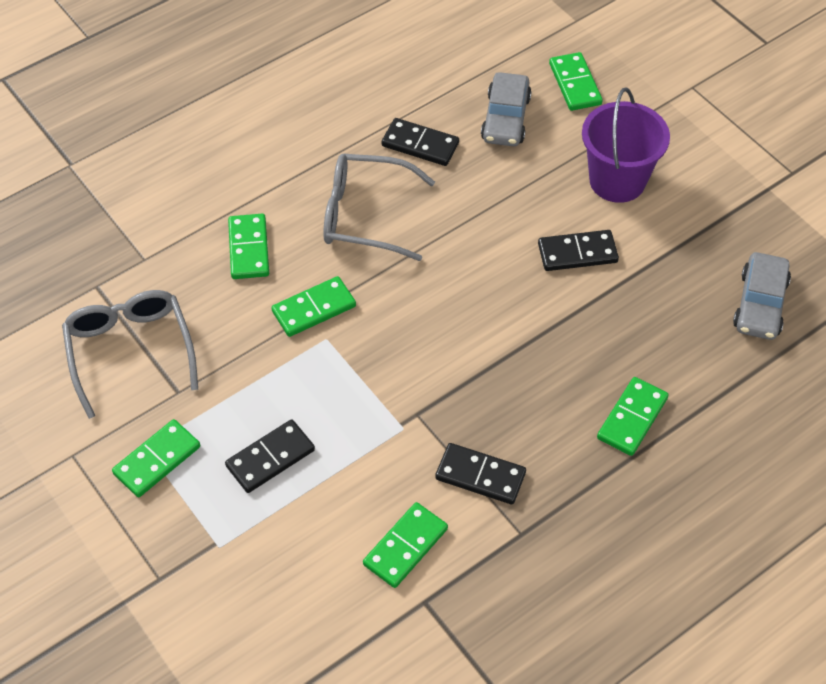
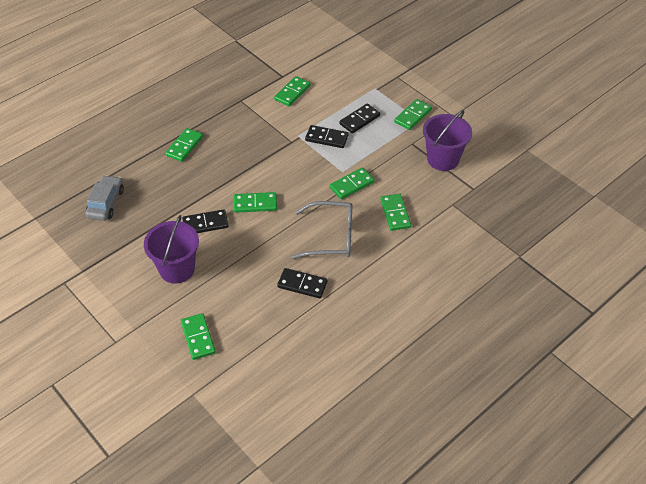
camera: 175 degrees right, 5 degrees down
(130, 351) = (443, 159): grey glasses -> purple bucket
(480, 476) = (259, 119): black domino -> black domino (326, 138)
(491, 284) = (255, 204): none -> green domino
(505, 118) = (247, 307): grey car -> none

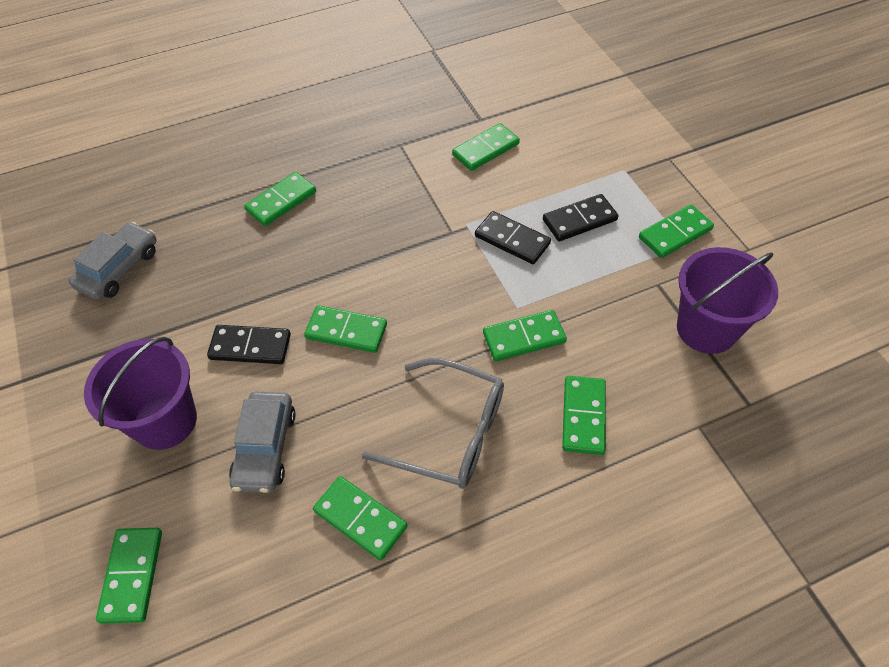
camera: 20 degrees right, 5 degrees up
(238, 267) = (265, 448): none -> grey car
(302, 285) = (360, 519): black domino -> green domino

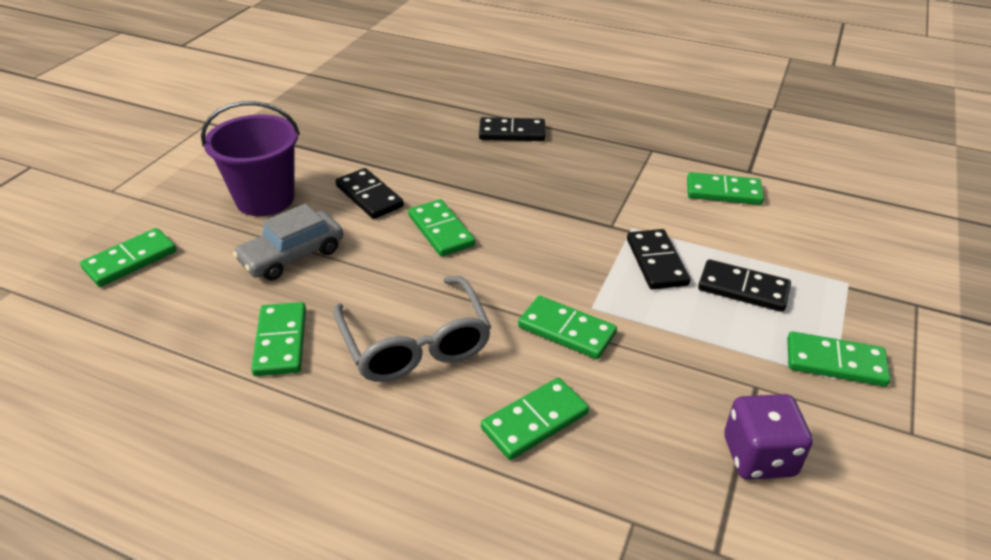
camera: 45 degrees right, 15 degrees down
(119, 268) = (361, 109): grey car -> none
(281, 201) = (512, 132): green domino -> black domino
(706, 329) = (759, 456): purple bucket -> purple dice

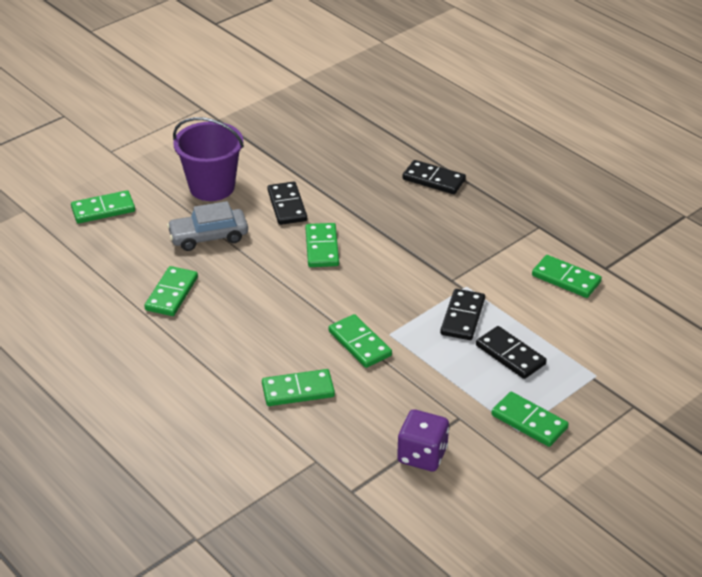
camera: 25 degrees right, 0 degrees up
(415, 344) = (254, 321): grey glasses -> none

